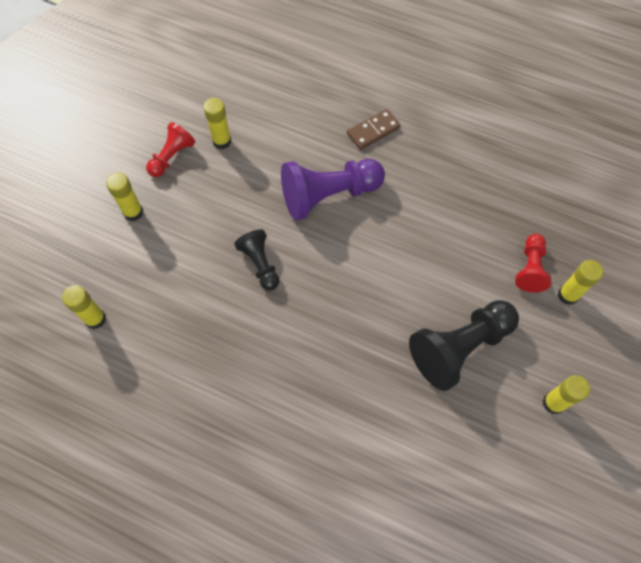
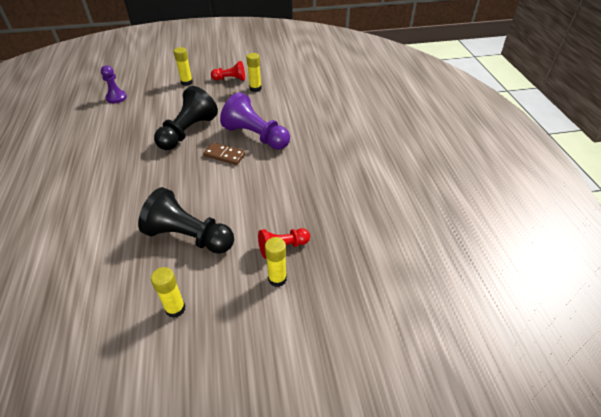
camera: 55 degrees right, 20 degrees down
(95, 319) = (116, 98): yellow glue stick -> purple pawn
(260, 264) = (188, 132): black pawn -> black pawn, size x1.78
(373, 131) = (319, 133): brown domino -> brown domino (224, 155)

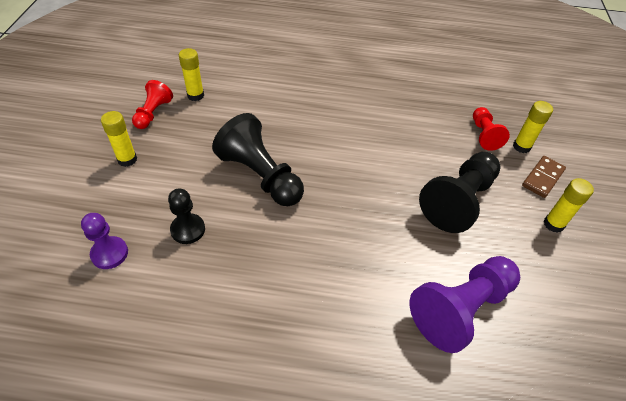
camera: 75 degrees left, 5 degrees up
(136, 117) = (188, 229): none -> black pawn
(224, 155) = (327, 149): brown domino -> brown domino (542, 178)
(256, 136) = (302, 116): purple pawn -> purple pawn (461, 309)

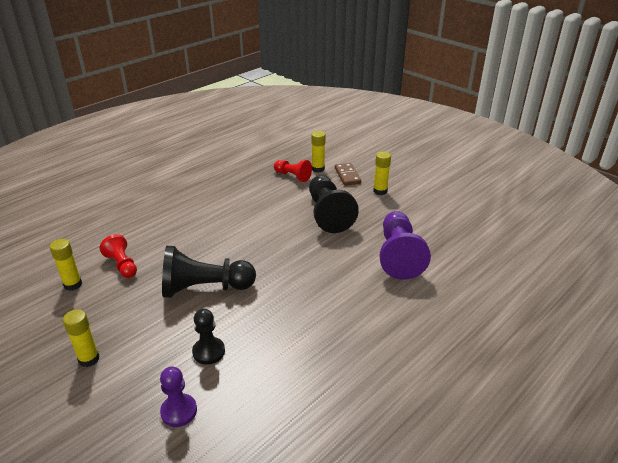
camera: 50 degrees left, 15 degrees down
(153, 113) = (56, 319): red pawn -> red pawn (122, 265)

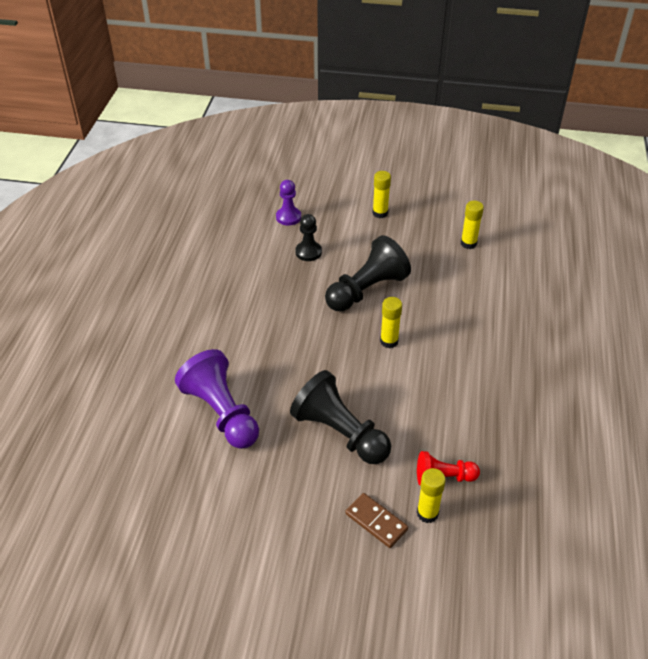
camera: 145 degrees right, 10 degrees up
(122, 265) = (458, 274): red pawn -> none
(380, 191) = (309, 512): yellow glue stick -> yellow glue stick (389, 341)

